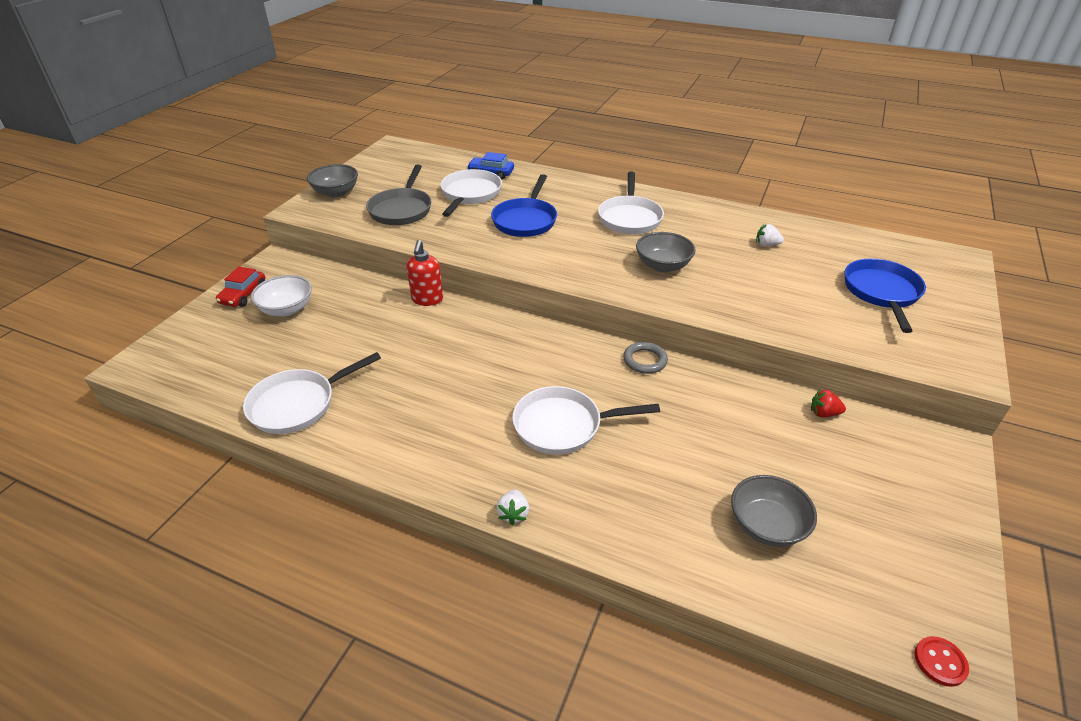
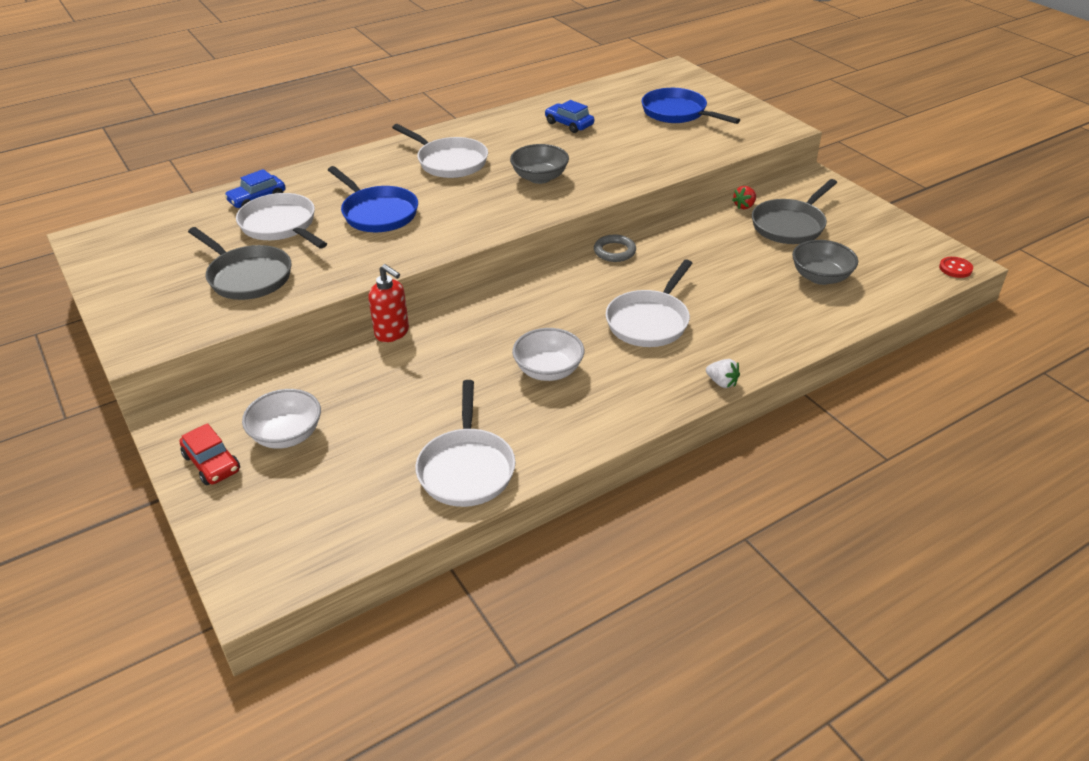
camera: 55 degrees left, 0 degrees up
(336, 192) = (137, 310): grey bowl -> none
(444, 395) = (548, 370): none -> white bowl
(766, 245) = (569, 124): white strawberry -> blue car
(834, 462) = (790, 225): none -> grey pan

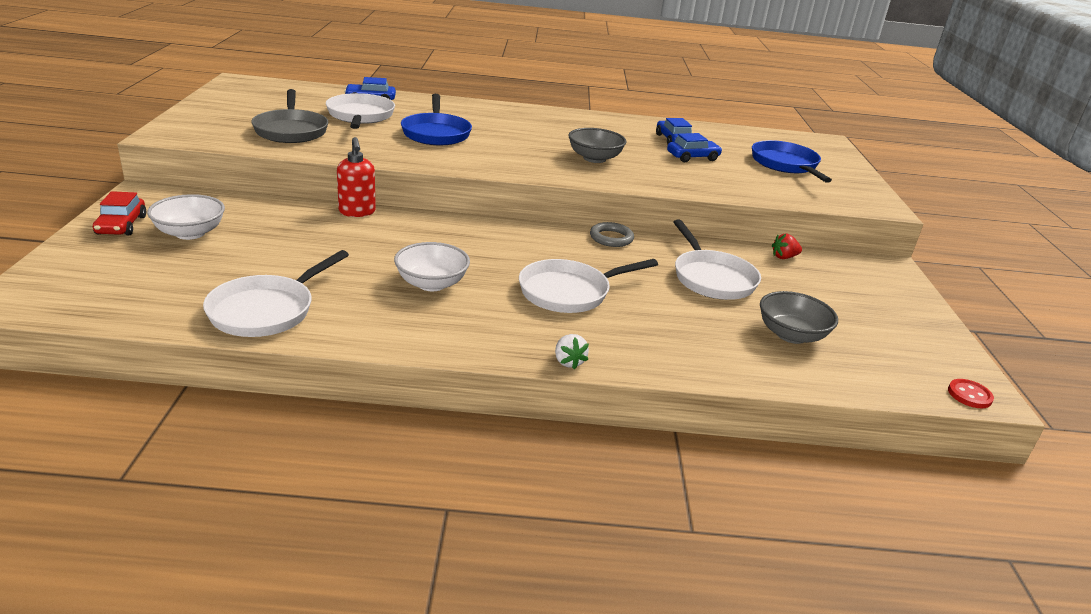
camera: 30 degrees right, 10 degrees down
(449, 162) = (538, 127): white pan -> white pan (711, 278)
(606, 138) = (692, 157): none -> blue car
(790, 225) = (813, 287): grey pan -> none

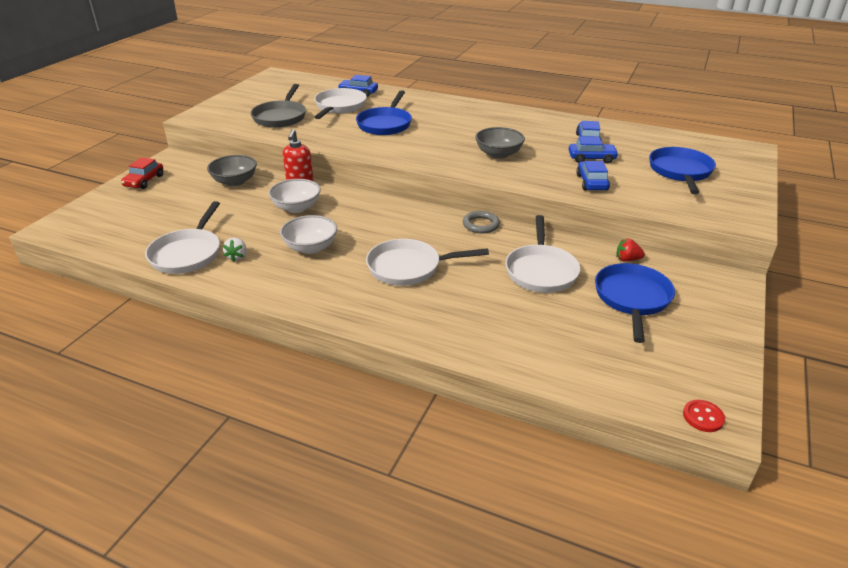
camera: 25 degrees right, 5 degrees up
(190, 233) = (180, 190): white bowl -> white bowl (296, 207)
(266, 310) = (187, 253): white pan -> white pan turned 45 degrees counterclockwise
(568, 362) = (363, 324): white strawberry -> white strawberry (237, 256)
(714, 180) = (591, 182): none -> blue car
(791, 335) = (571, 332): grey bowl -> grey bowl (235, 181)
(819, 294) = (632, 299): none -> blue pan

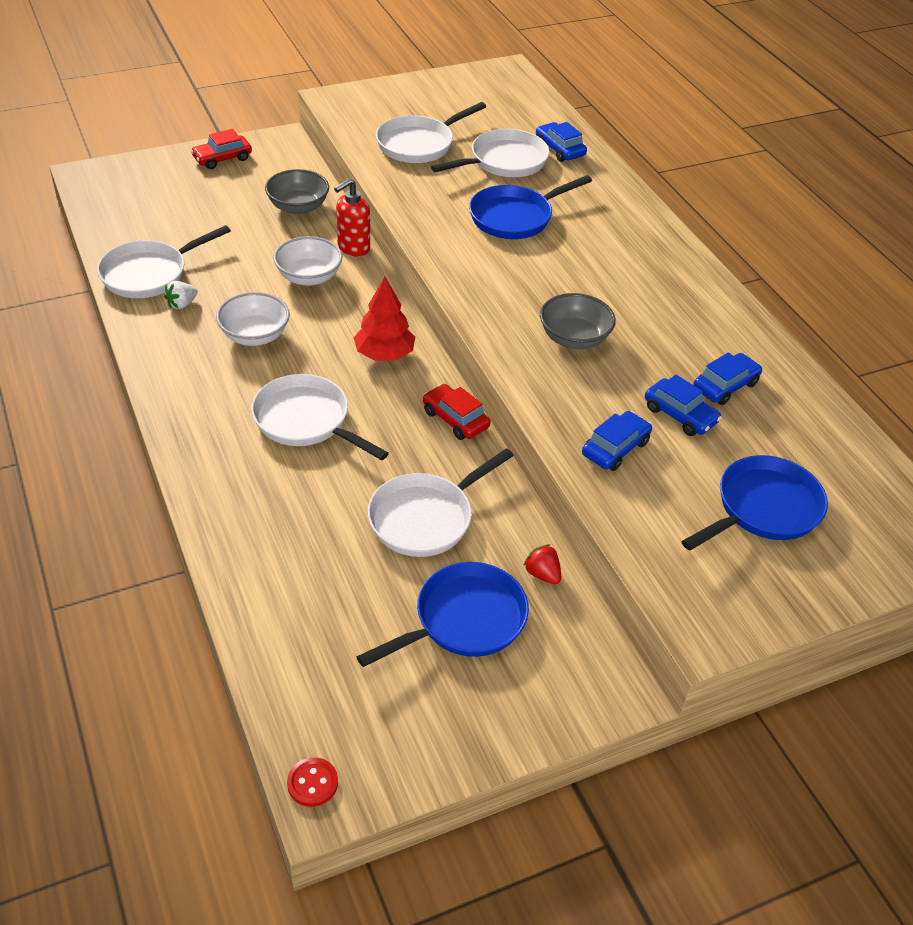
camera: 40 degrees right, 10 degrees up
(280, 117) = (419, 144): grey pan -> white pan
(398, 218) = (384, 354): none -> red tree
(481, 225) = (455, 419): grey ring -> red car

